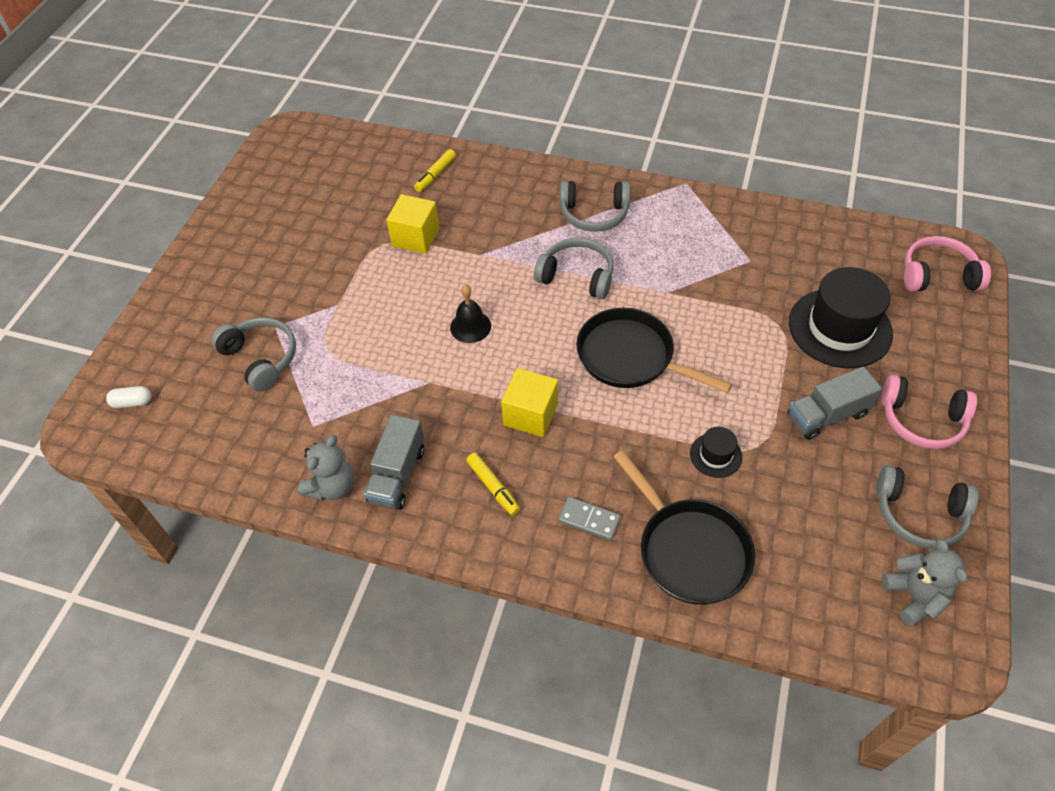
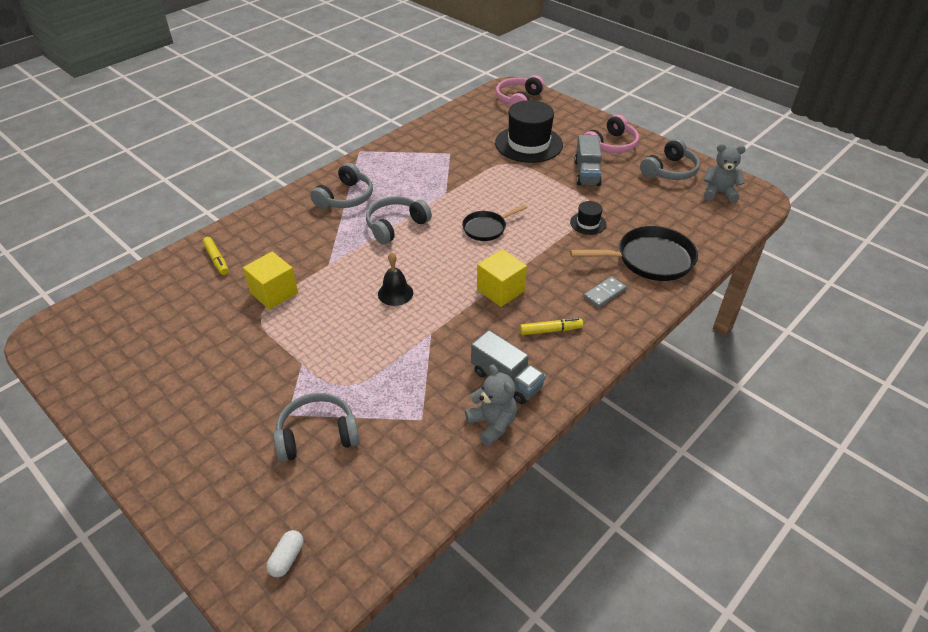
camera: 65 degrees left, 10 degrees down
(631, 357) = (487, 228): black pan -> black pan, size x0.60

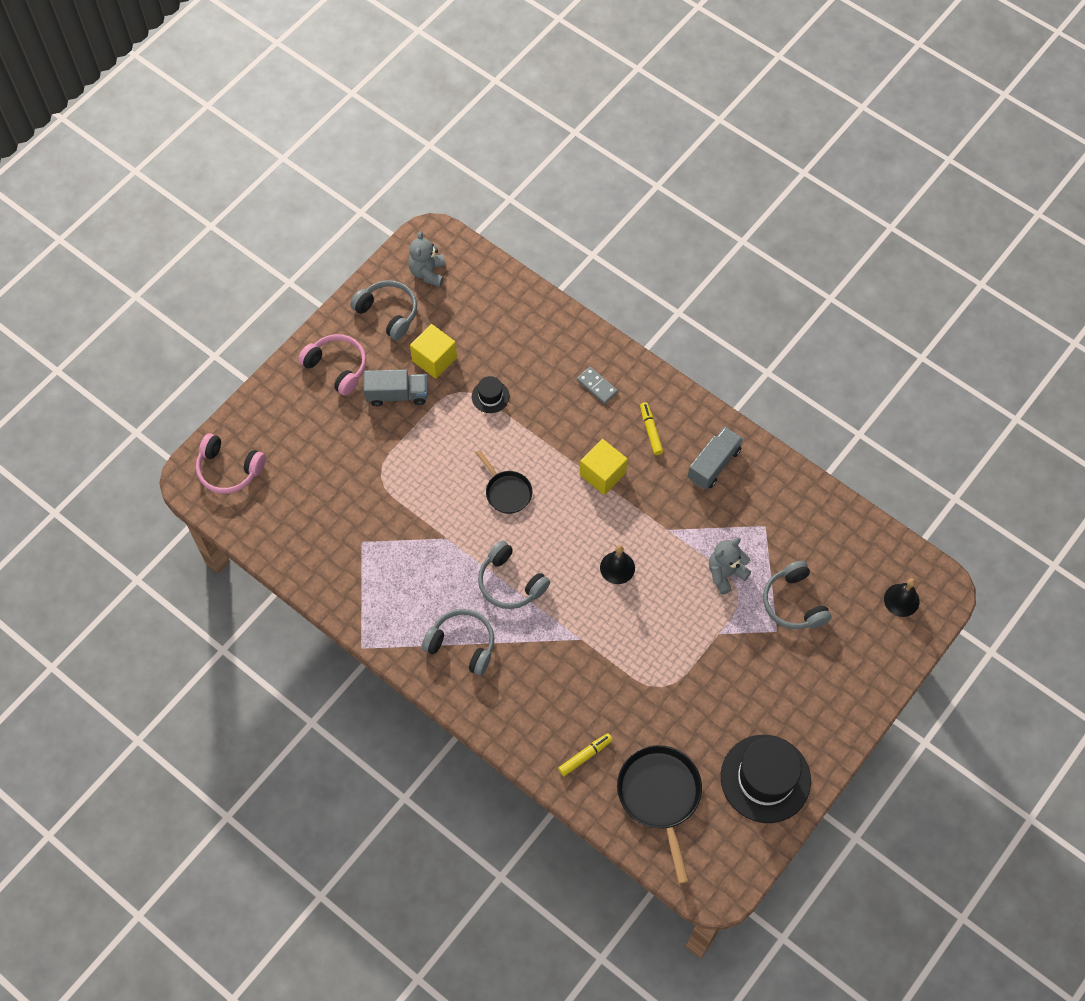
camera: 95 degrees left, 20 degrees up
(274, 293) = (630, 682): yellow cube -> yellow cube (434, 359)
(287, 558) = (901, 600): white capsule -> black bell
(492, 424) = (762, 473): grey teddy bear -> grey teddy bear (725, 573)
(528, 144) = (338, 455): black hat -> black hat (765, 778)
(649, 259) = (543, 345): black pan -> black pan (660, 796)

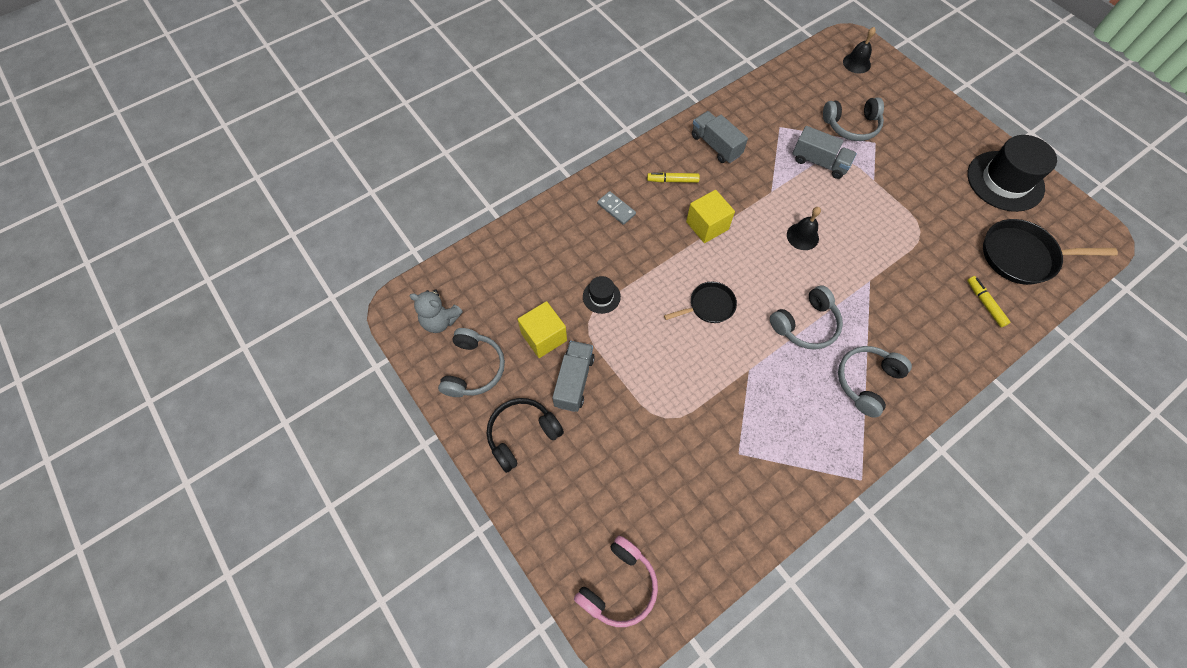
camera: 75 degrees left, 0 degrees up
(337, 367) = (522, 435): pink headphones -> black headphones
(388, 313) = (473, 369): grey headphones -> grey headphones turned 135 degrees clockwise
(597, 386) = (616, 209): grey domino -> grey domino turned 75 degrees clockwise
(725, 573) = (819, 162): grey teddy bear -> grey truck

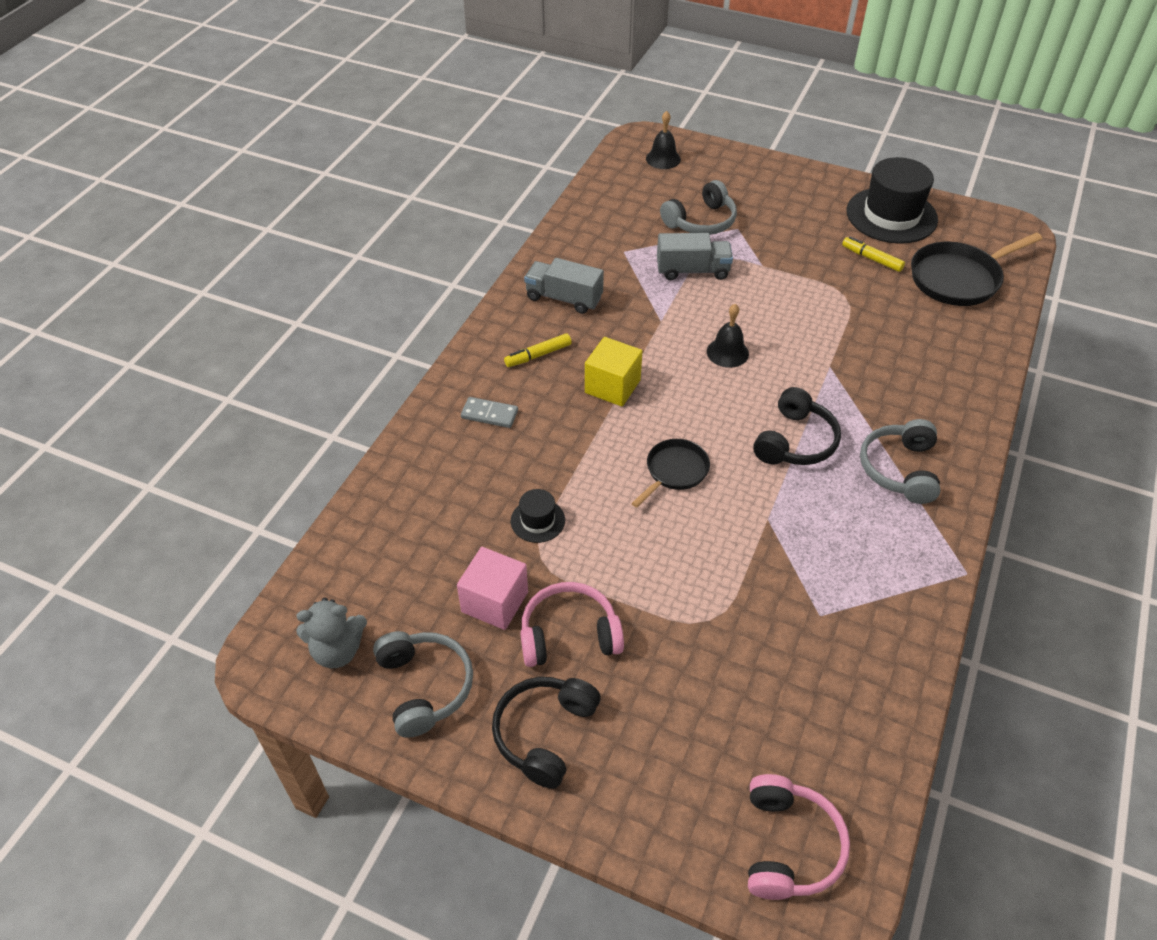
camera: 30 degrees left, 15 degrees down
(544, 337) = (494, 602): yellow cube -> pink cube
(574, 381) = (569, 634): grey truck -> pink headphones
(805, 324) = (795, 441): grey headphones -> black headphones
(985, 304) = (957, 338): yellow marker -> yellow marker (872, 259)

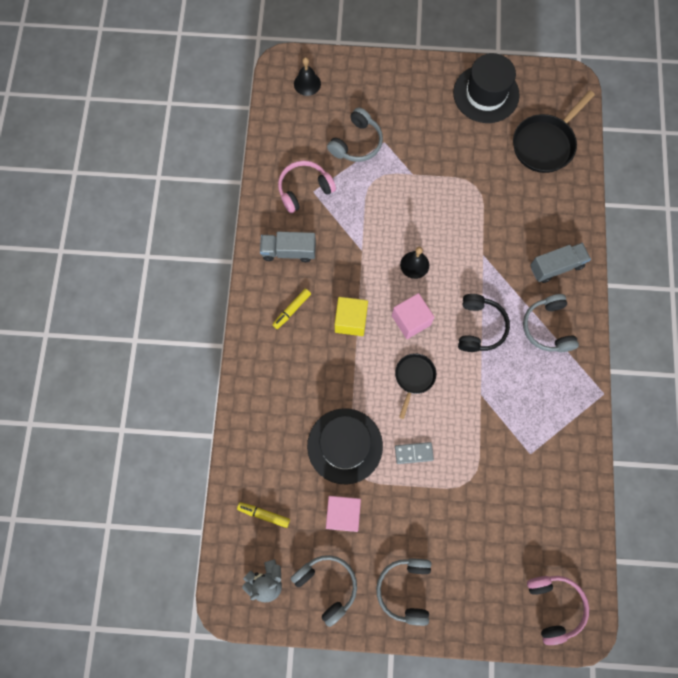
camera: 20 degrees left, 25 degrees up
(489, 414) = (280, 372): grey domino -> grey domino (413, 453)
(537, 520) = (345, 446): black hat -> black hat, size x2.15
(544, 733) = (405, 589): black headphones -> grey headphones
(569, 634) = (394, 520): pink headphones -> pink headphones (304, 189)
(692, 270) = (367, 195): grey truck -> grey truck (556, 266)
(697, 408) = (411, 320): none -> pink cube
(872, 259) = (484, 143): yellow marker -> yellow marker (264, 514)

